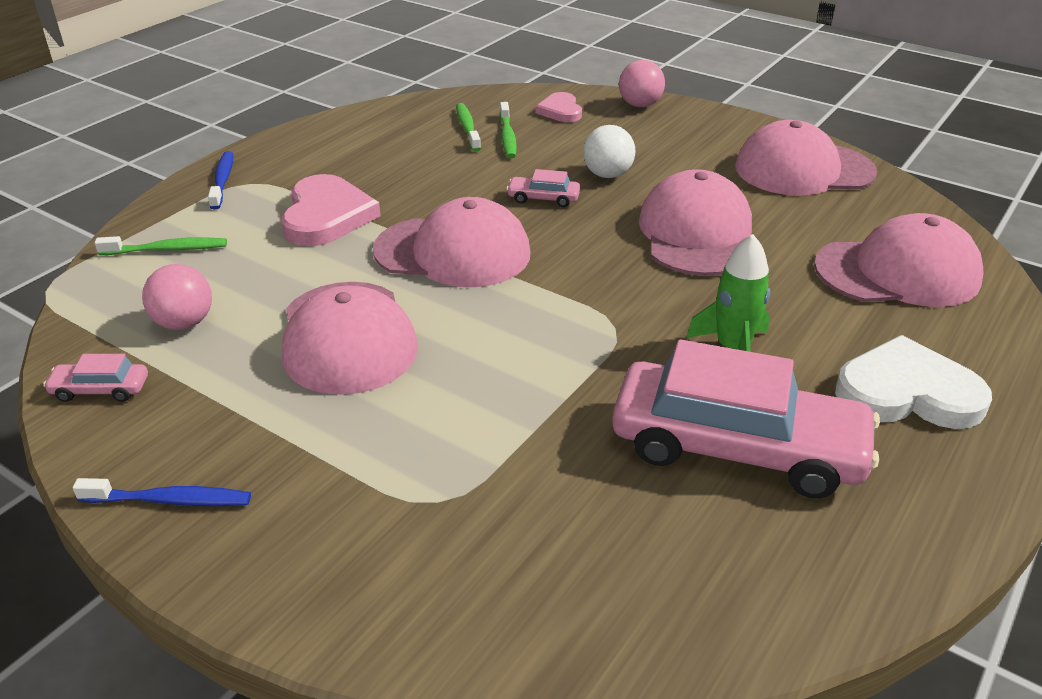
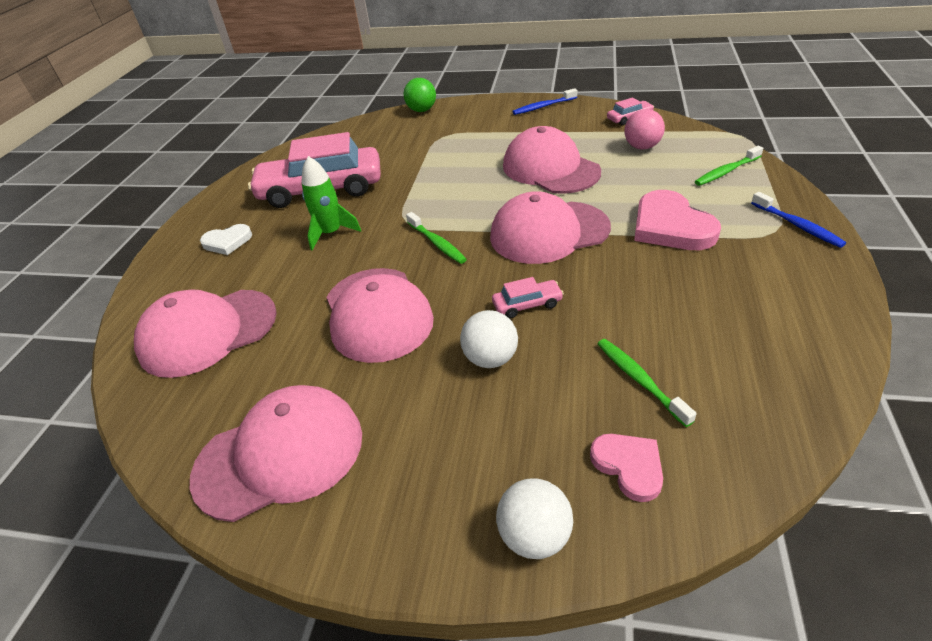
camera: 160 degrees right, 5 degrees up
(413, 639) = (422, 110): none -> green ball
(467, 128) = (697, 378): green toothbrush -> green toothbrush (437, 243)
(640, 105) = (534, 536): pink ball -> white ball
(907, 392) = (227, 242): white heart -> white heart, size x0.58

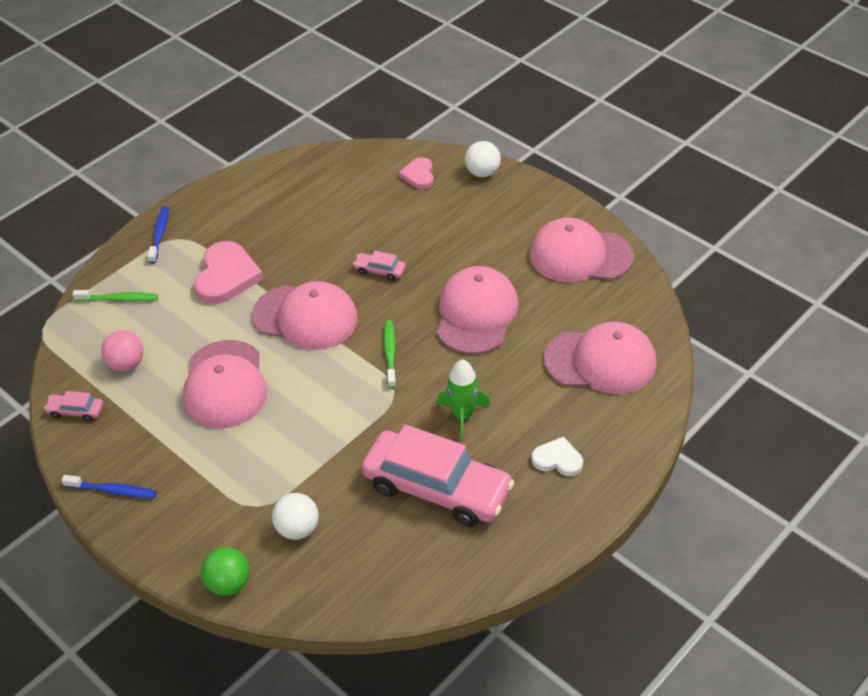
camera: 150 degrees left, 5 degrees up
(490, 358) = (433, 250): white ball -> white ball (297, 529)
(640, 380) = (371, 202): green toothbrush -> none

